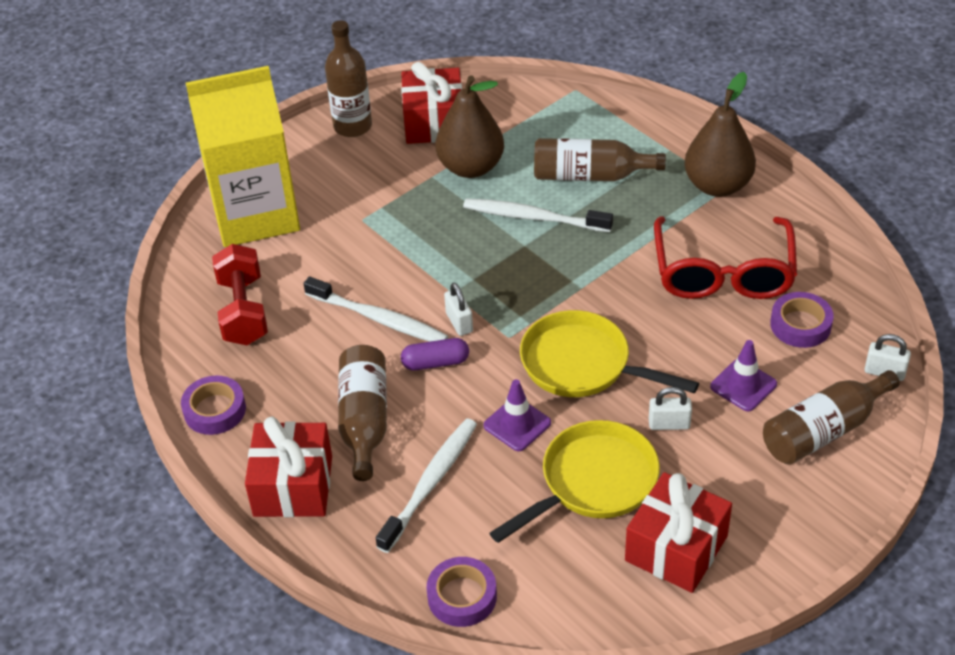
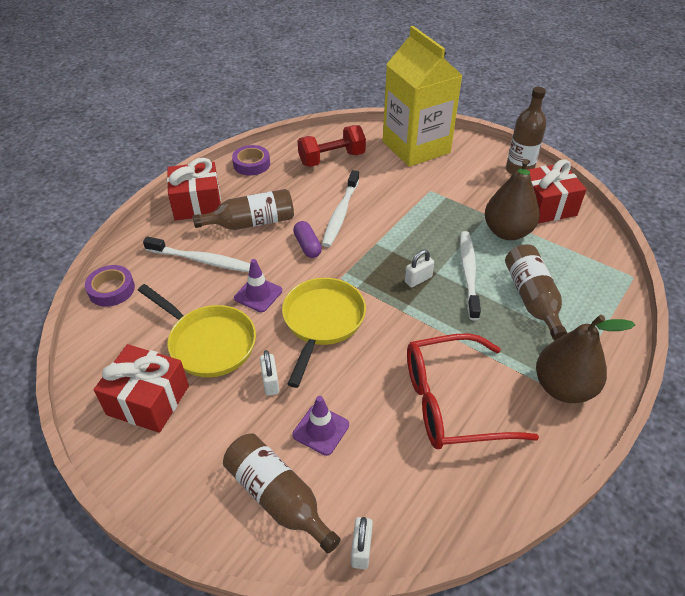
camera: 75 degrees right, 0 degrees up
(459, 322) = (347, 251): white padlock -> white padlock (418, 279)
(800, 325) = (404, 469): purple tape -> none

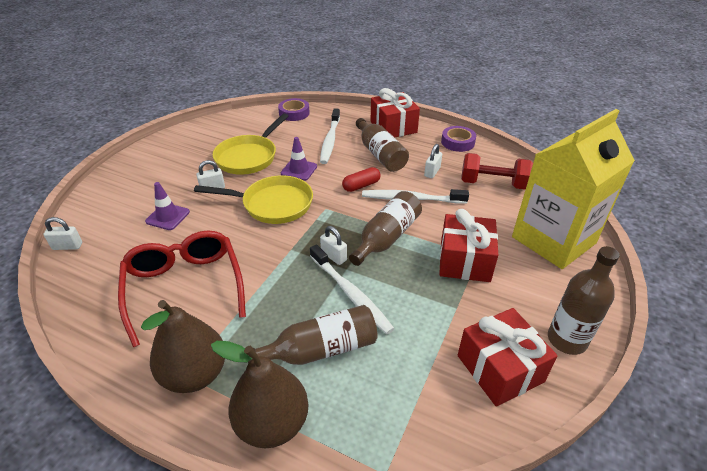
camera: 80 degrees right, 5 degrees down
(148, 400) = (201, 144): red gift -> red gift (465, 261)
(278, 498) = (117, 205): brown bottle -> brown bottle (386, 237)
(299, 192) = (432, 172): none -> white padlock
(307, 246) = (361, 186): purple capsule -> red capsule
(332, 159) = (493, 184): red dumbbell -> red dumbbell turned 45 degrees counterclockwise
(468, 273) = (350, 293): white toothbrush -> white toothbrush turned 60 degrees clockwise
(507, 232) = (431, 326): brown pear -> brown pear (272, 423)

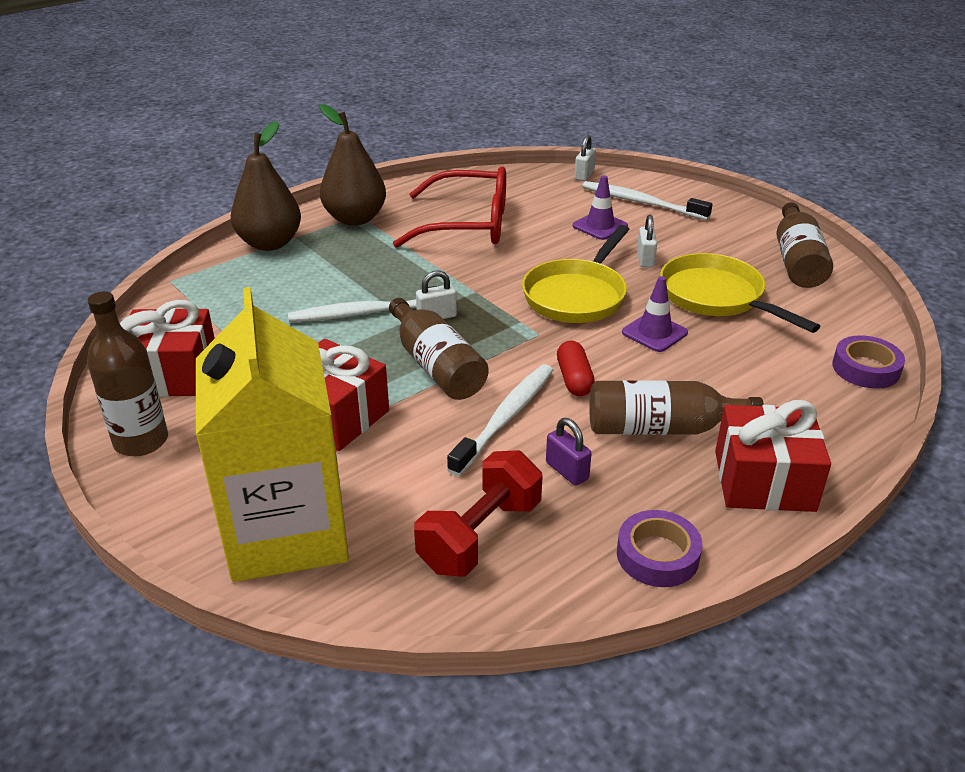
camera: 115 degrees right, 5 degrees down
(321, 349) = (314, 279): brown bottle -> brown bottle (797, 261)
(330, 140) = (738, 385): white toothbrush -> white toothbrush (641, 202)
(432, 172) = (567, 471): white padlock -> purple padlock

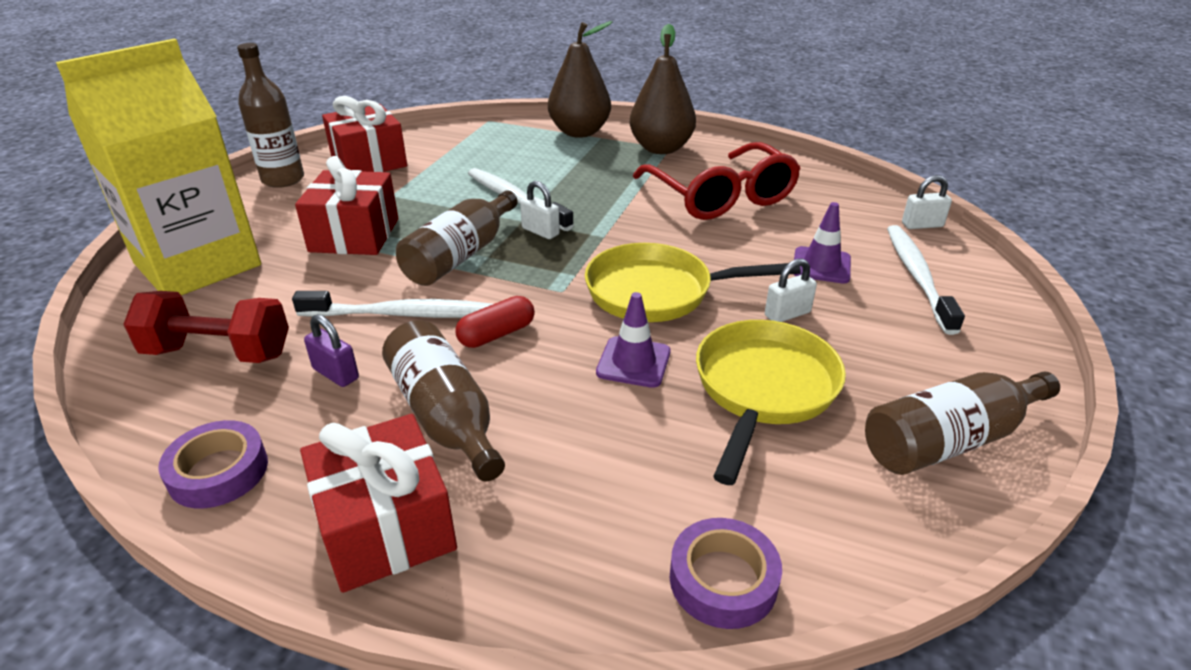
camera: 60 degrees right, 0 degrees up
(567, 471) = (336, 373): purple padlock -> purple padlock turned 75 degrees counterclockwise

